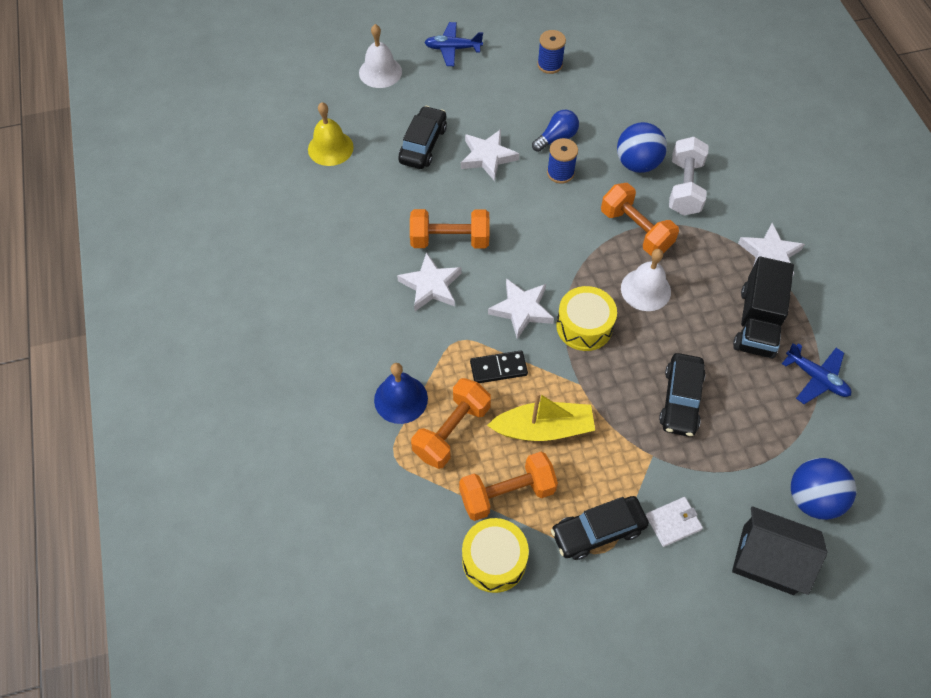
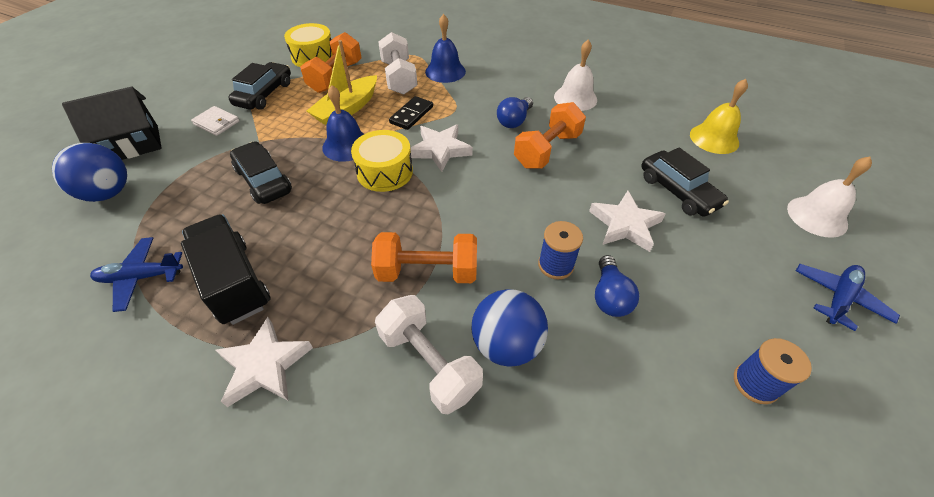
camera: 130 degrees right, 10 degrees down
(431, 285) = (514, 121): white star -> blue light bulb
(452, 431) = (399, 78): orange dumbbell -> white dumbbell
(586, 381) = (346, 145): none -> blue bell
(645, 289) = (364, 230): white bell -> white bell (575, 98)
(673, 522) = (216, 123): white wallet -> white wallet turned 75 degrees counterclockwise

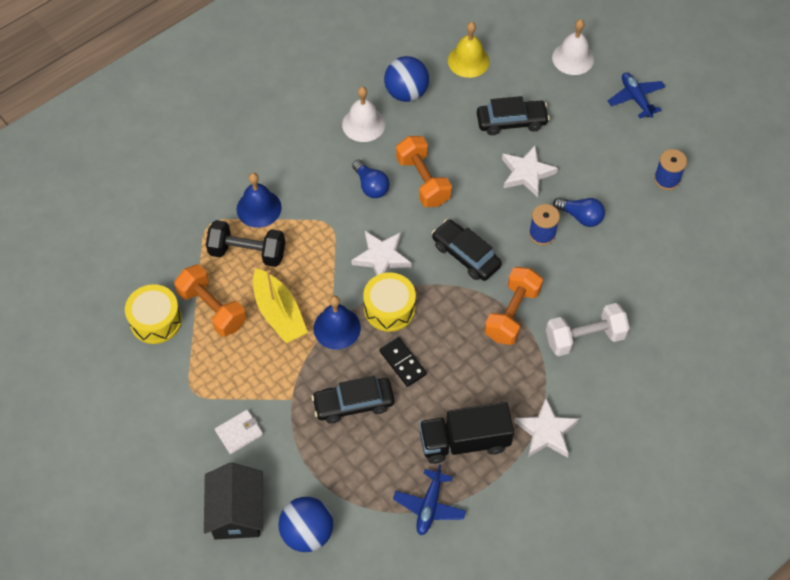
camera: 65 degrees left, 10 degrees up
(264, 94) = (208, 381): black car -> black car (466, 255)
(399, 78) = (247, 252): white dumbbell -> black dumbbell
(411, 115) = (318, 262): black domino -> black domino (402, 363)
(506, 344) = (590, 290): blue ball -> blue ball (406, 93)

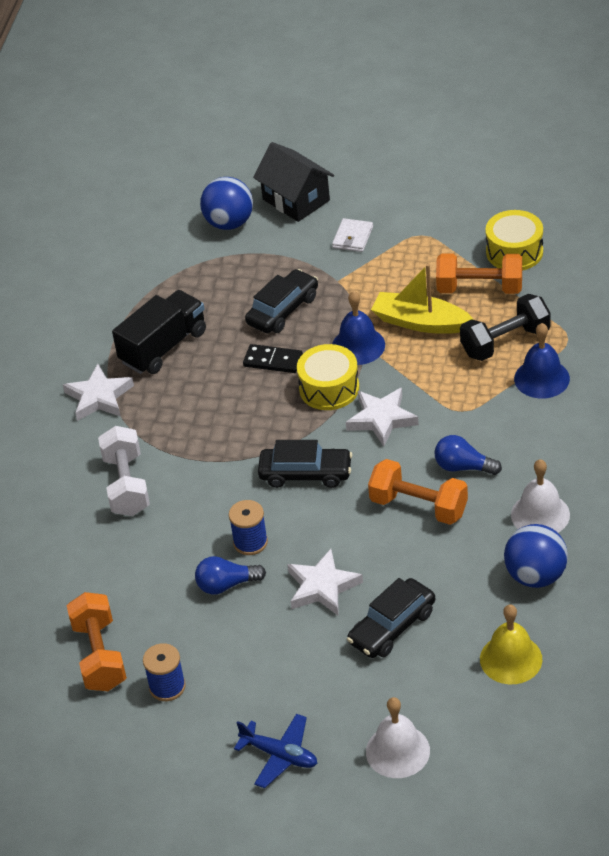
camera: 145 degrees right, 15 degrees down
(429, 506) = (151, 294): blue plane -> none
(512, 314) = (213, 458): orange dumbbell -> orange dumbbell (99, 656)
(584, 337) = (127, 485): white dumbbell -> white dumbbell turned 45 degrees counterclockwise

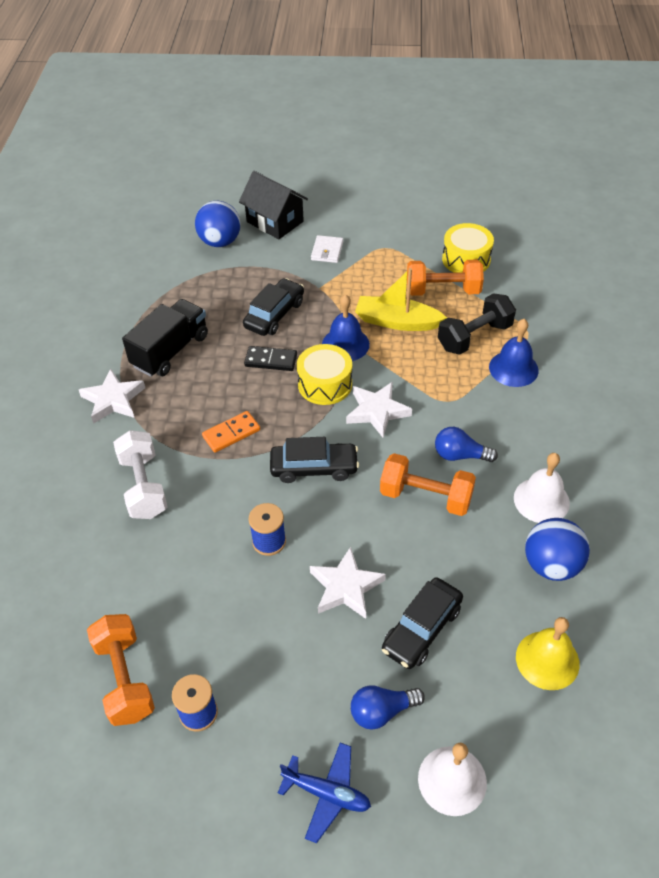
camera: 10 degrees left, 5 degrees up
(222, 436) = (231, 433): none -> orange domino
(226, 585) = (250, 589): blue light bulb -> blue light bulb (382, 711)

